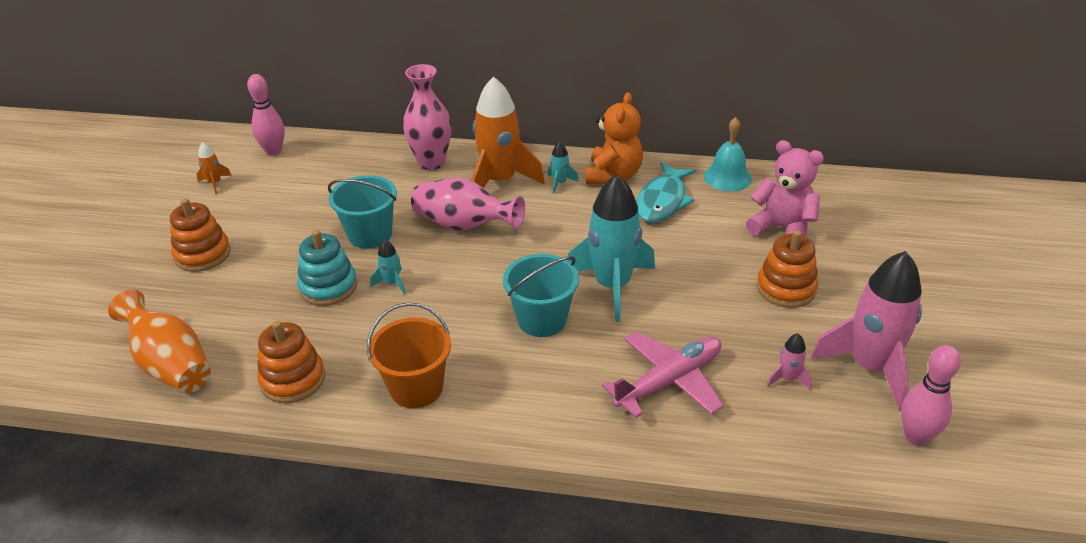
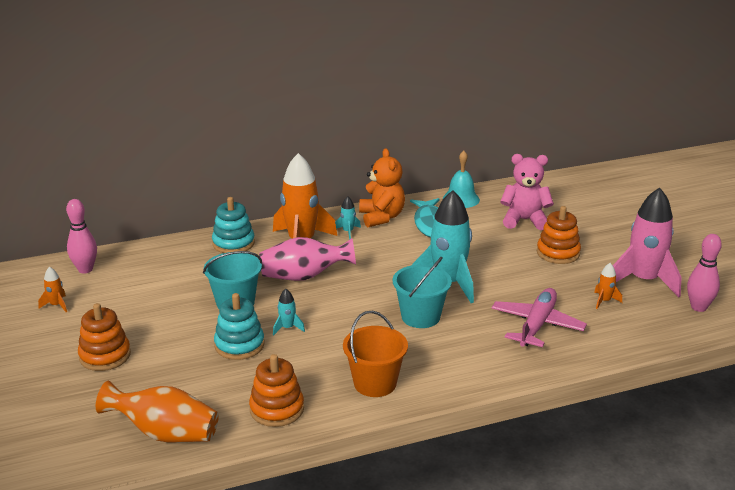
camera: 30 degrees left, 10 degrees down
(431, 162) = (233, 243): pink vase -> turquoise stacking toy
(787, 379) = (604, 301): pink rocket -> orange rocket

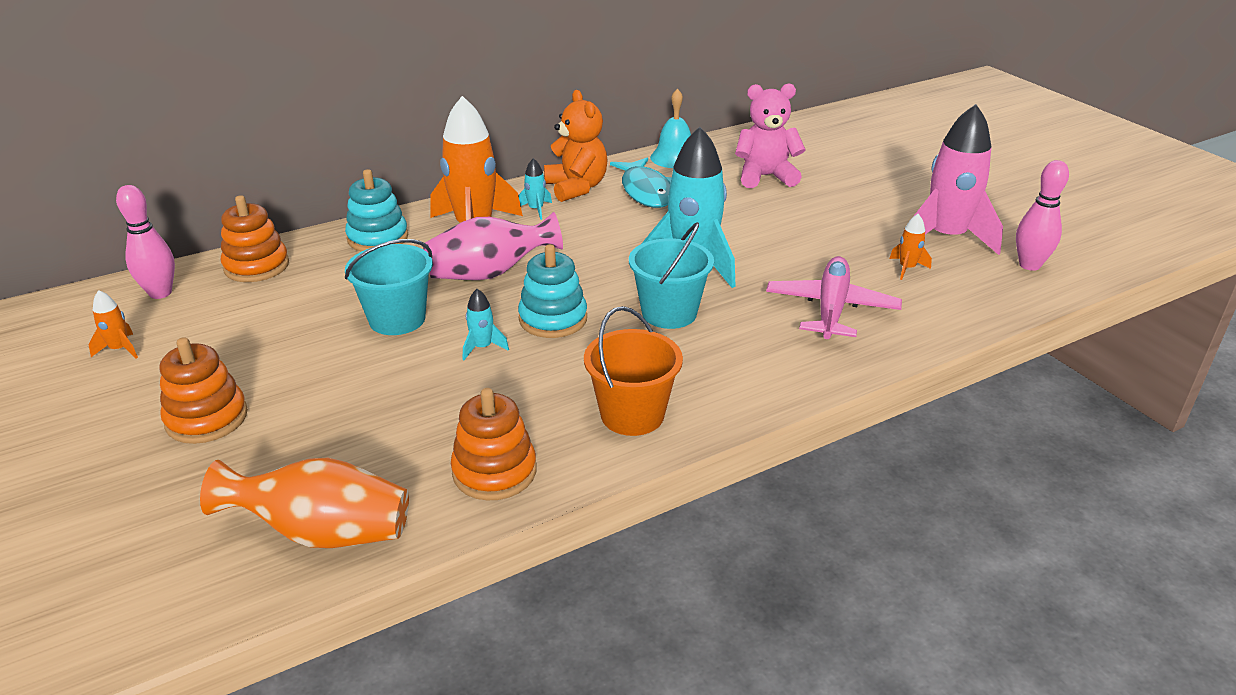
camera: 10 degrees left, 5 degrees up
(239, 345) = (416, 380): turquoise stacking toy -> turquoise stacking toy (553, 319)
(558, 253) = (823, 213): orange stacking toy -> orange stacking toy (256, 266)

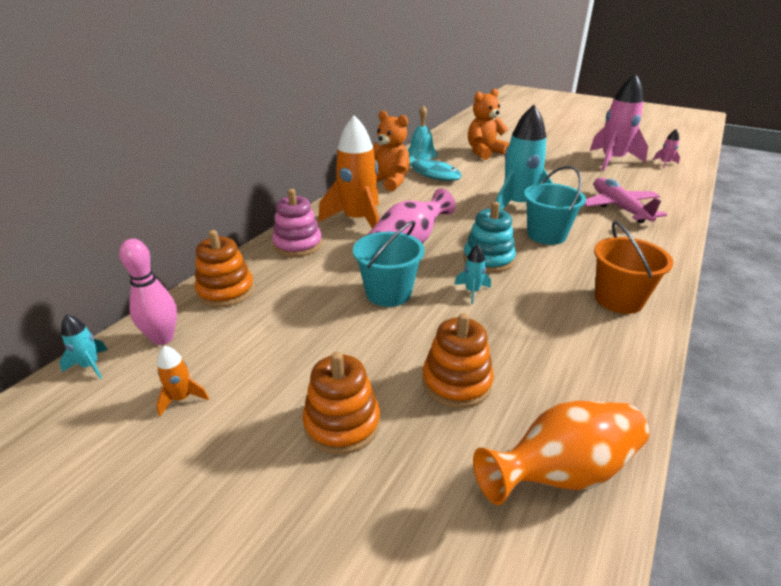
camera: 30 degrees left, 0 degrees up
(378, 238) = (298, 245): turquoise stacking toy -> pink stacking toy
(494, 471) = (601, 369): orange stacking toy -> orange stacking toy (456, 382)
(536, 209) = (382, 200): turquoise rocket -> turquoise rocket (90, 366)
(765, 177) = (484, 152): pink teddy bear -> orange teddy bear
(907, 268) = (619, 179): orange rocket -> none
(1029, 265) = (664, 163): pink bowling pin -> pink rocket

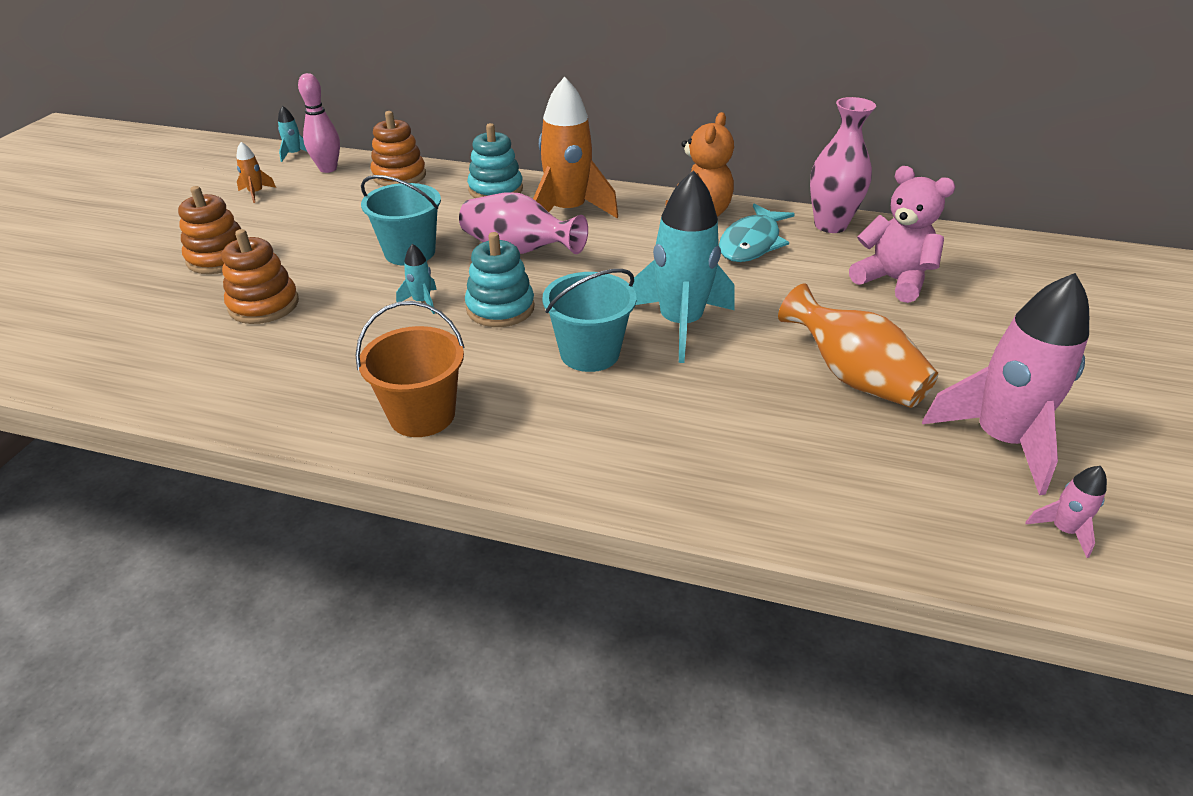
camera: 75 degrees right, 5 degrees up
(298, 245) = (495, 189): pink stacking toy -> turquoise stacking toy
(421, 153) = (830, 225): turquoise bell -> pink vase
(484, 152) = (892, 280): orange teddy bear -> pink teddy bear
(562, 472) = (143, 366): orange vase -> orange vase (852, 377)
(619, 208) = (736, 434): pink plane -> none

